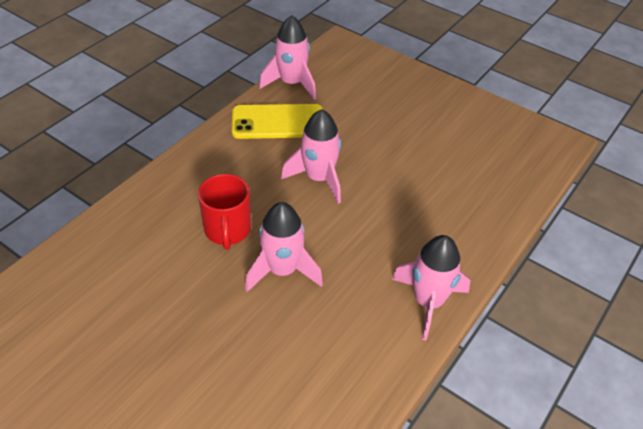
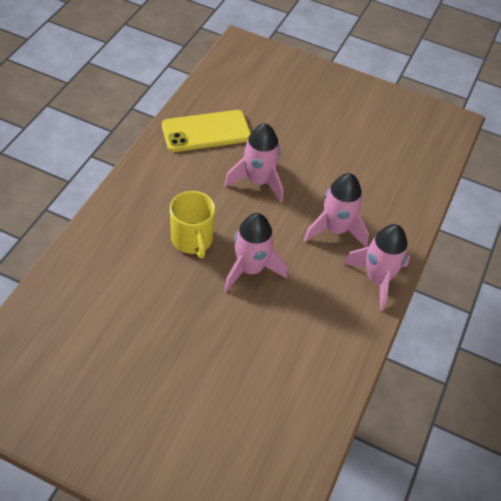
camera: 15 degrees left, 5 degrees up
(227, 230) = (192, 240): red mug -> yellow mug
(291, 83) = (207, 91): pink rocket -> pink rocket (335, 229)

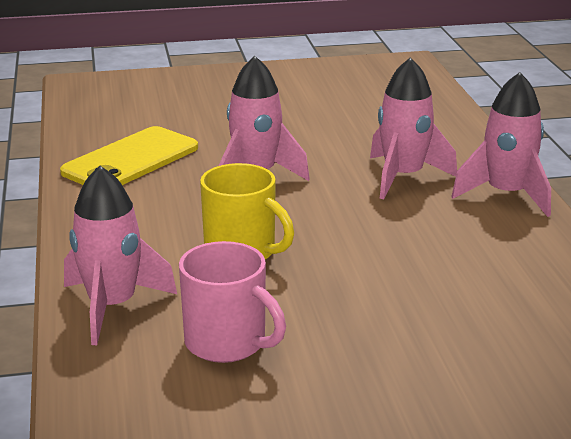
camera: 30 degrees left, 25 degrees down
(126, 300) = (227, 343): none -> pink mug
(250, 269) = (352, 246): pink rocket -> pink rocket (112, 307)

